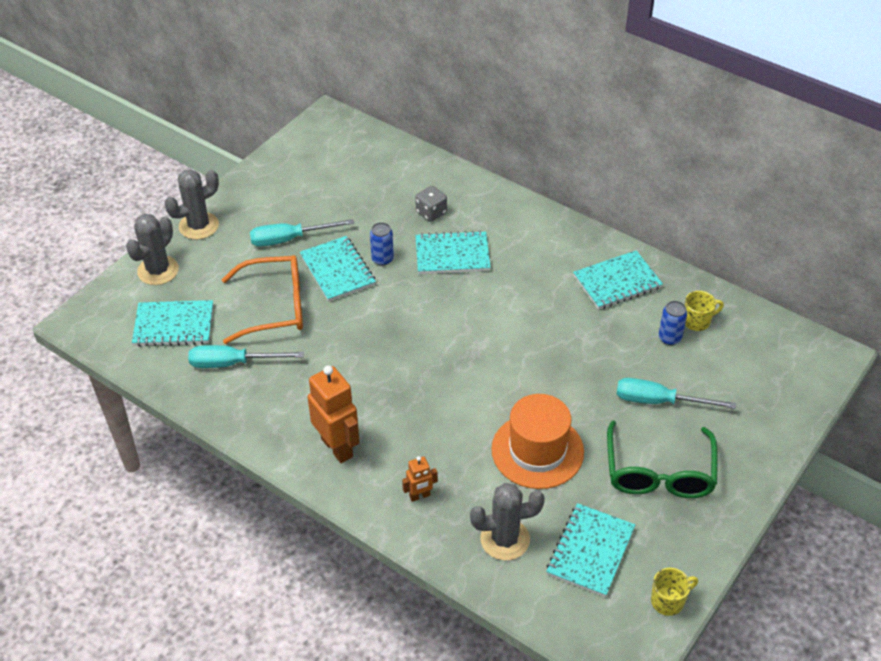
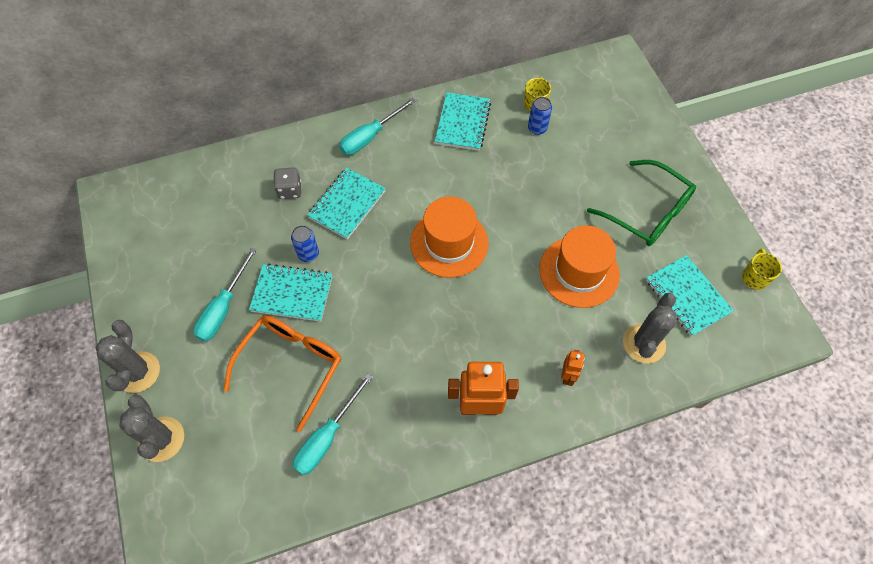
camera: 55 degrees left, 15 degrees up
(174, 325) = (241, 462): turquoise notebook -> none
(479, 342) = (449, 243): none -> orange hat
(659, 401) = (587, 171): turquoise screwdriver -> turquoise screwdriver (370, 136)

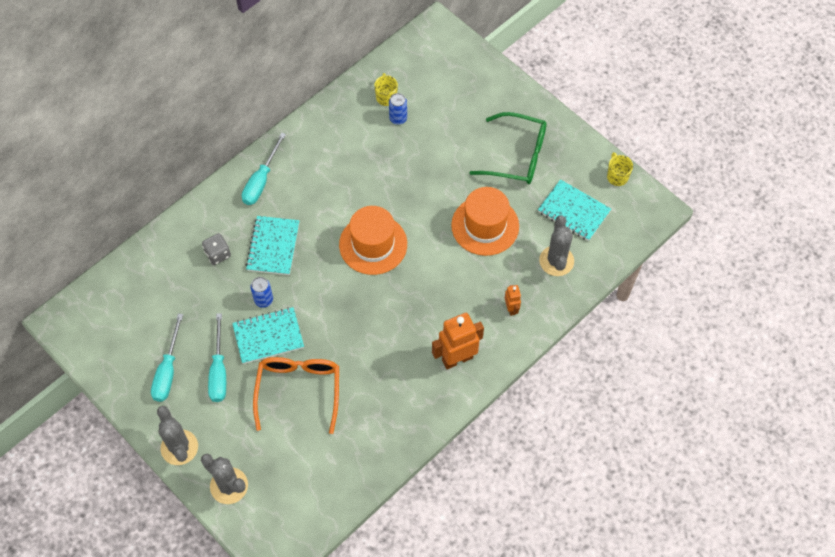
camera: 25 degrees left, 0 degrees up
(327, 437) = (355, 428): turquoise screwdriver -> turquoise screwdriver (168, 370)
(462, 123) = (333, 138): turquoise notebook -> none

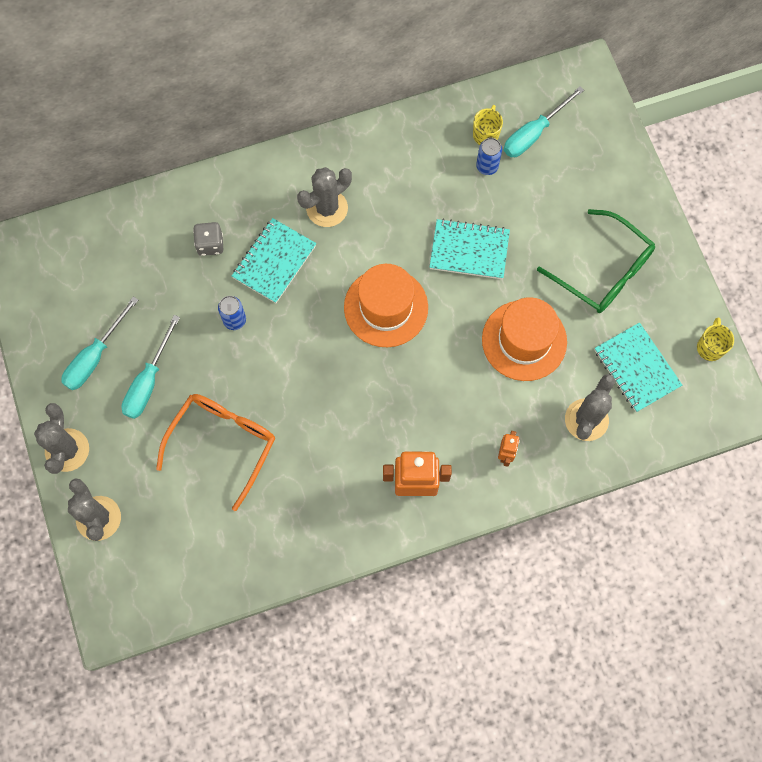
camera: 25 degrees right, 10 degrees up
(261, 180) = (298, 177): turquoise screwdriver -> turquoise screwdriver (534, 133)
(268, 336) = (220, 365): turquoise notebook -> turquoise notebook (469, 250)
(294, 193) = (327, 208): none -> grey cactus

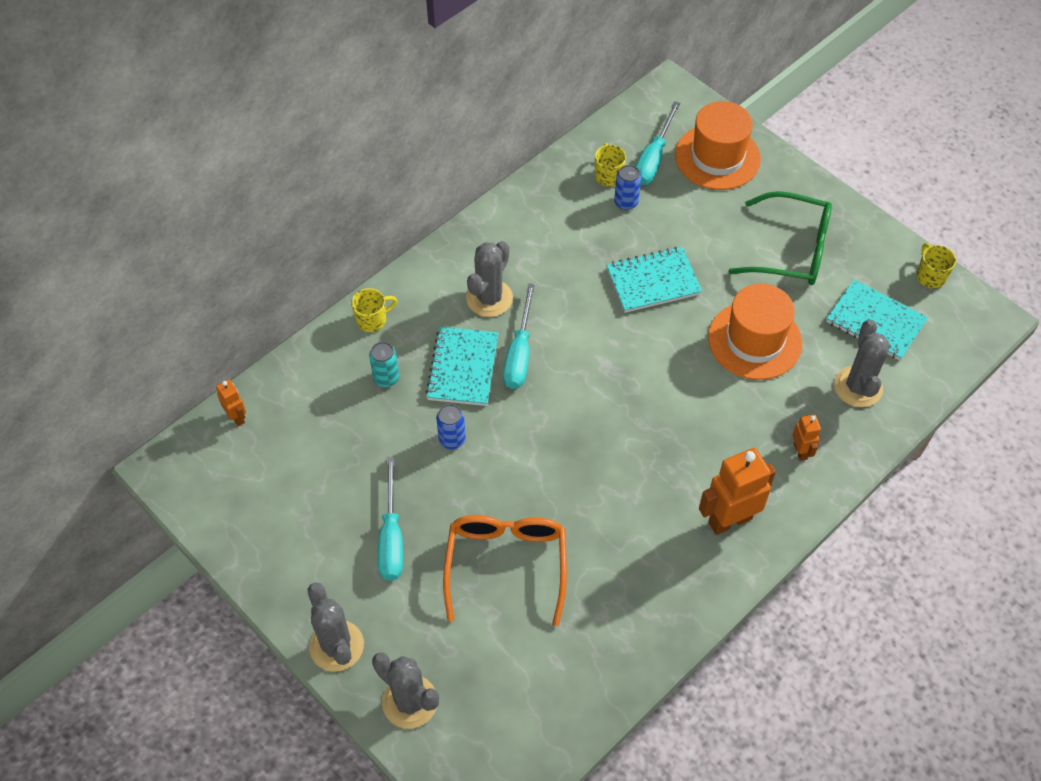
camera: 25 degrees left, 15 degrees down
(81, 228) = (237, 417): none -> orange robot
(95, 356) = (318, 537): turquoise screwdriver -> turquoise screwdriver (519, 353)
(210, 244) = (386, 378): grey dice -> turquoise can
(224, 188) = (372, 320): none -> yellow mug
(386, 307) = (601, 365): orange hat -> orange hat (717, 157)

